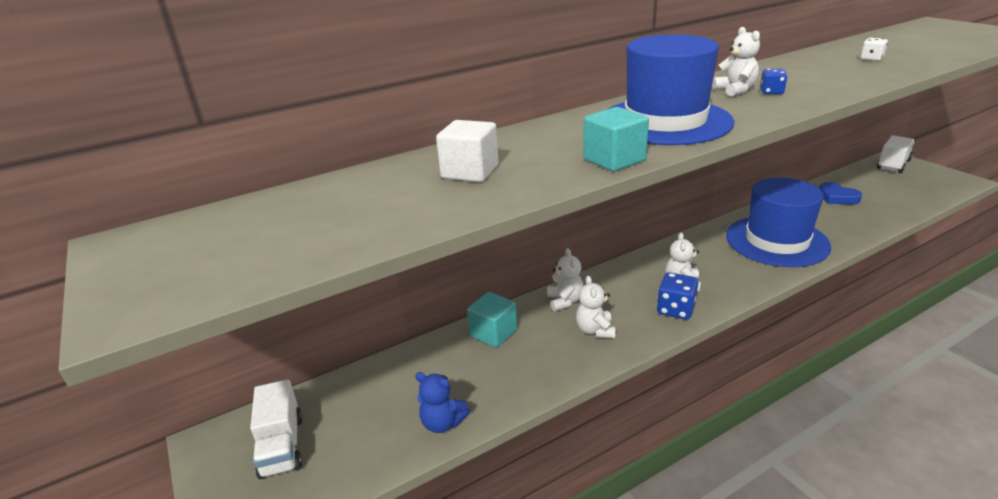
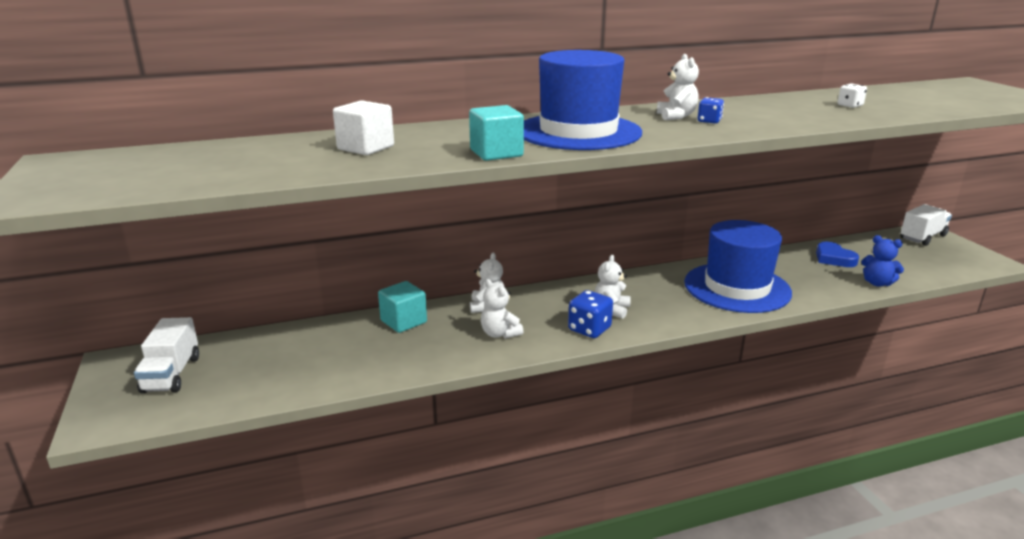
camera: 10 degrees right, 5 degrees down
(442, 423) = (315, 381): blue teddy bear -> blue teddy bear (877, 283)
(595, 330) = (499, 334): white teddy bear -> white teddy bear turned 45 degrees counterclockwise

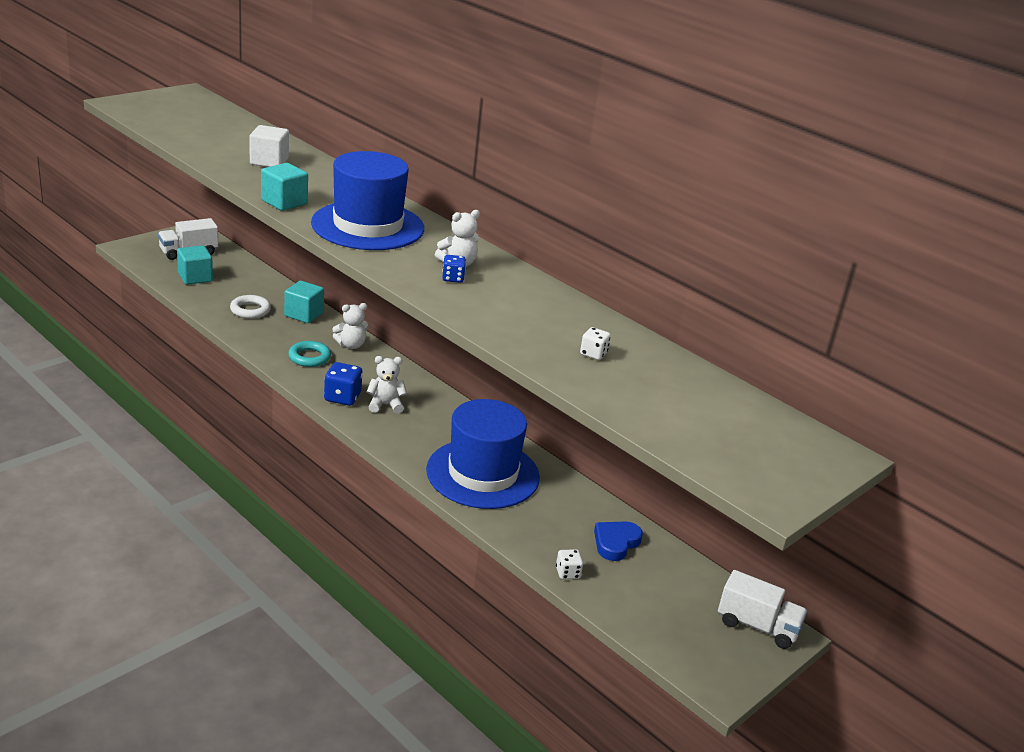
camera: 60 degrees right, 5 degrees up
(248, 379) = (195, 277): none -> turquoise cube
(368, 353) = (250, 310): none -> white ring
(499, 334) = (309, 357): white teddy bear -> turquoise ring
(877, 283) = (567, 573): blue teddy bear -> white dice

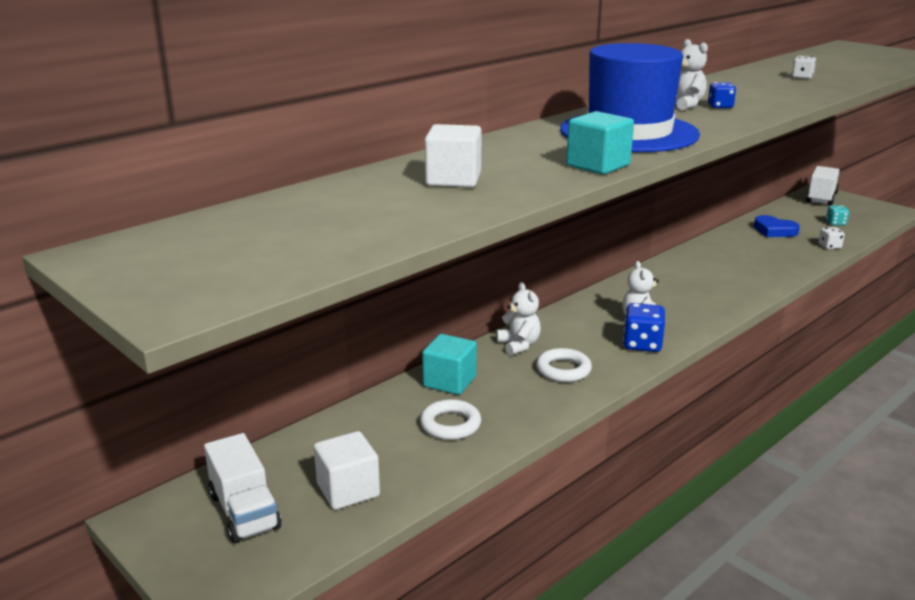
camera: 85 degrees left, 5 degrees down
(195, 277) = (348, 490): turquoise cube -> white cube
(309, 357) = (563, 370): turquoise ring -> white ring
(482, 474) = (725, 274): blue hat -> none
(652, 606) = (835, 223): none -> turquoise dice

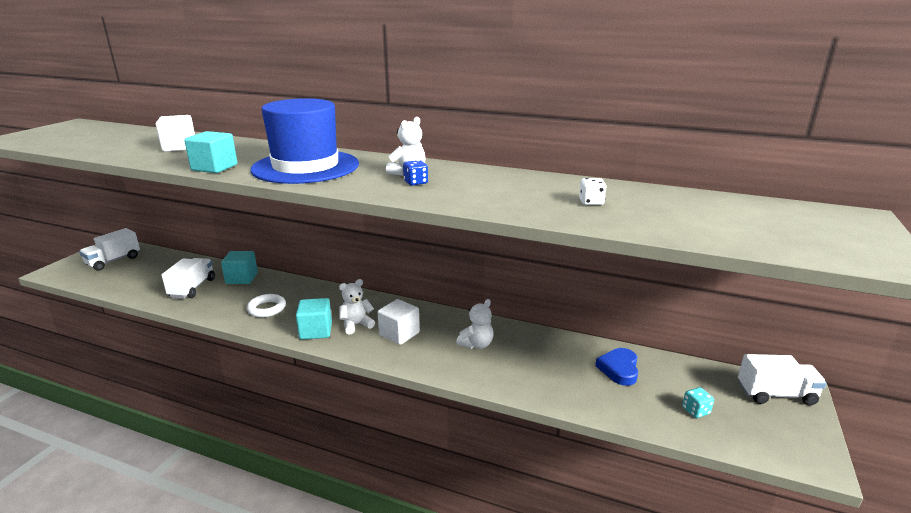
camera: 65 degrees right, 0 degrees up
(348, 490) = (128, 277): white cube -> white cube (399, 334)
(450, 424) = (192, 288): white ring -> white truck
(519, 345) = (296, 289): white teddy bear -> white teddy bear (476, 344)
(642, 344) = (316, 331): blue dice -> turquoise cube
(829, 246) = (611, 410): white dice -> none

